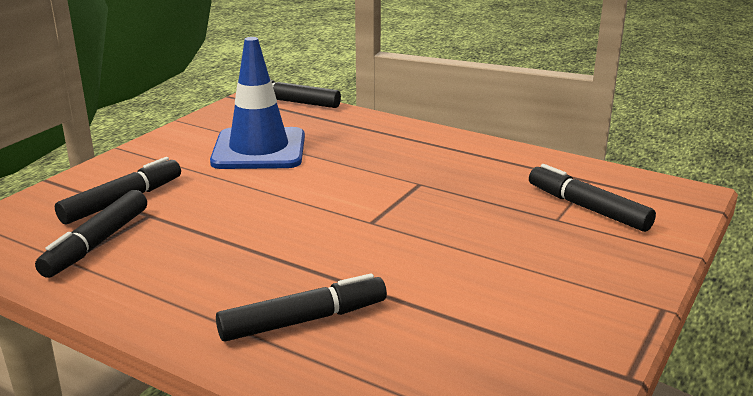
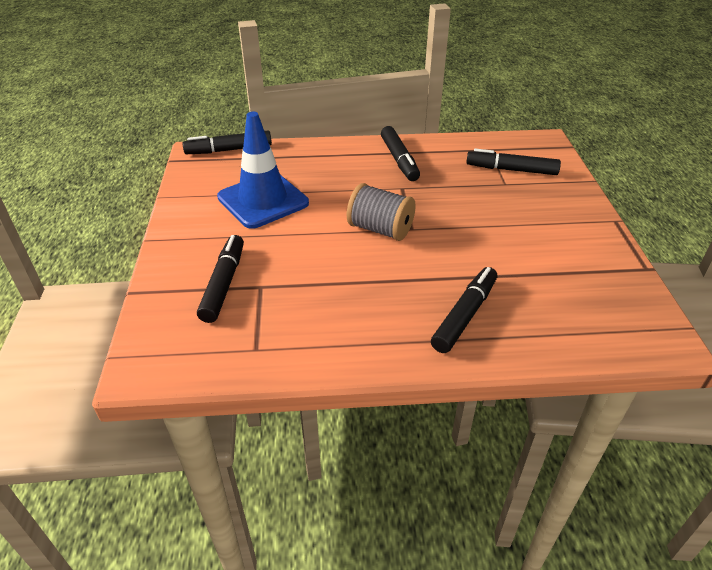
camera: 35 degrees left, 15 degrees up
(96, 243) = (256, 326): black marker -> black marker (399, 160)
(336, 211) = (380, 229): none -> grey spool

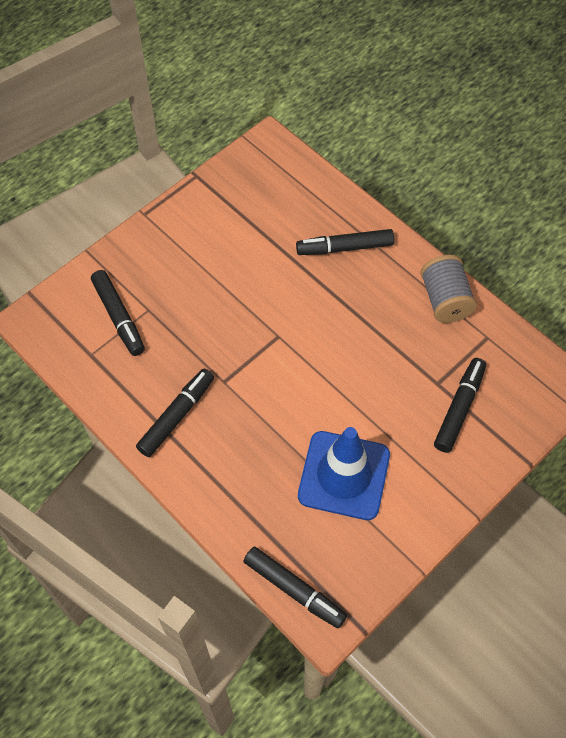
camera: 130 degrees left, 20 degrees up
(224, 284) = (459, 408): black marker -> black marker turned 150 degrees clockwise
(380, 229) = (299, 356): grey spool -> grey spool (445, 300)

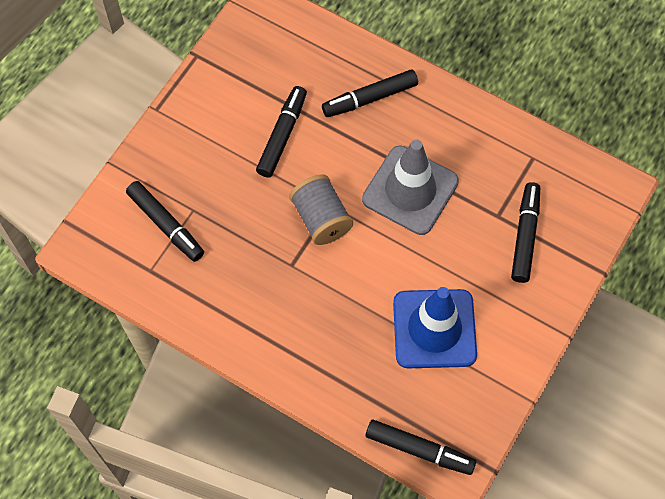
camera: 15 degrees left, 5 degrees up
(177, 416) = (256, 311): black marker -> black marker (282, 135)
(358, 339) = (410, 190): none -> grey traffic cone
(445, 300) = (482, 129): grey spool -> grey spool (321, 218)

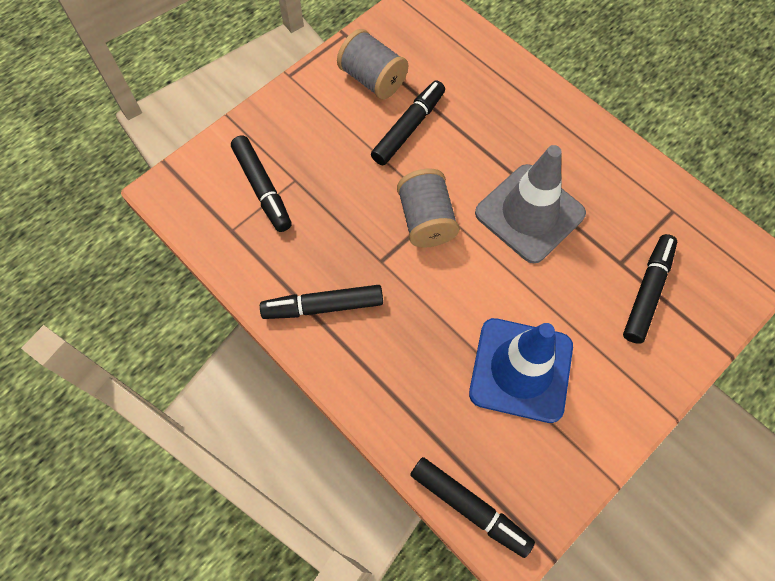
camera: 15 degrees right, 0 degrees up
(236, 95) = (373, 79): none -> grey spool
(369, 98) = (509, 112): black marker -> black marker (323, 306)

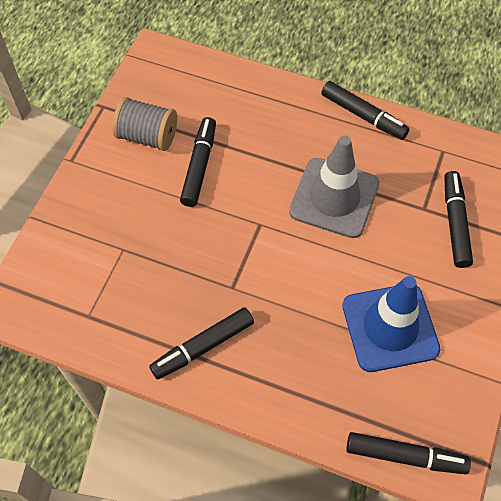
camera: 25 degrees left, 5 degrees down
(262, 188) = (97, 268): black marker -> black marker (363, 116)
(426, 220) = (253, 237): grey spool -> none

